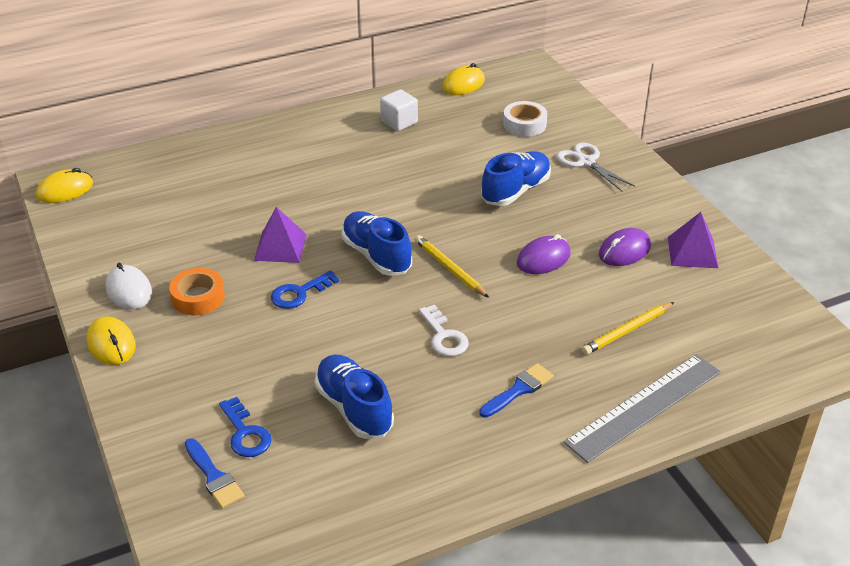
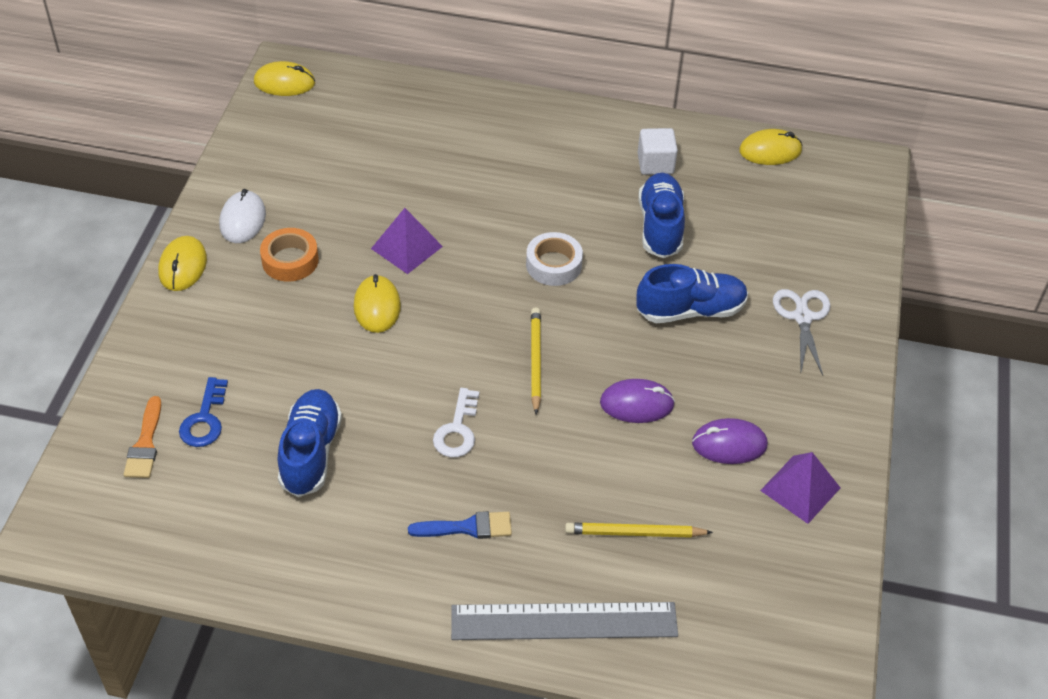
camera: 35 degrees right, 10 degrees up
(214, 477) = (145, 444): blue brush -> orange brush
(299, 293) = (377, 306): blue key -> yellow mouse
(376, 256) = (482, 307): blue shoe -> blue shoe (660, 226)
(524, 124) = (784, 235): white tape -> white tape (553, 265)

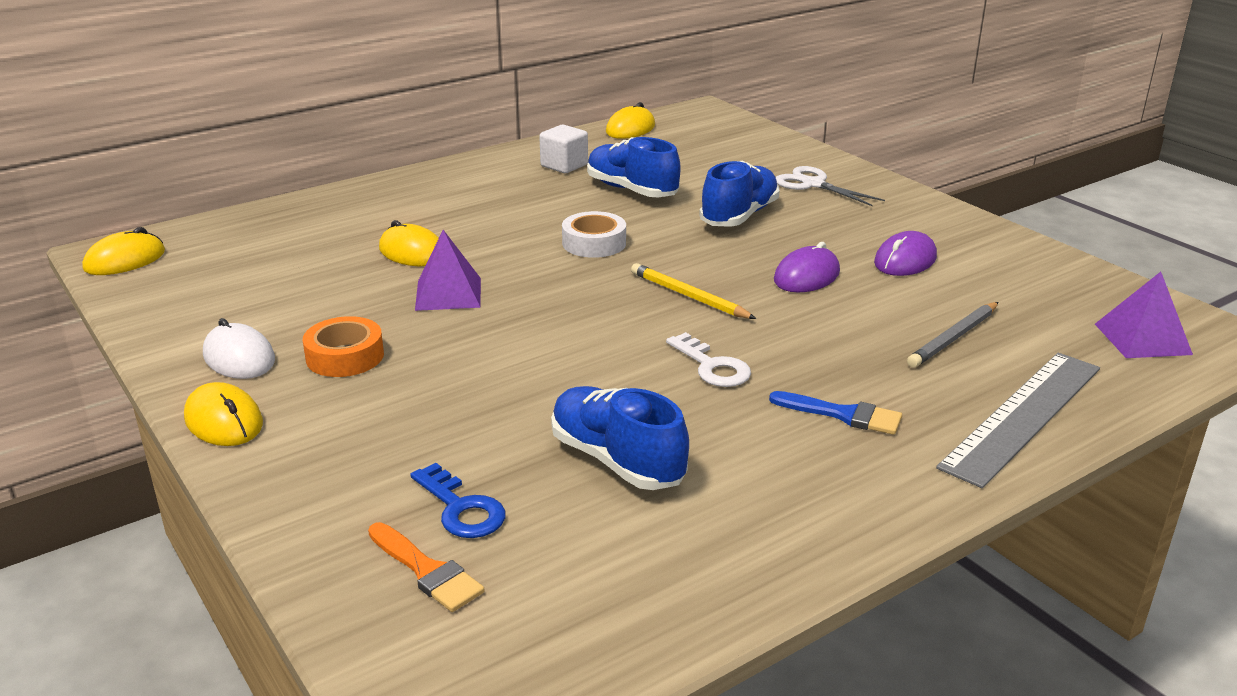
camera: 45 degrees left, 20 degrees down
(377, 306) = (491, 339): yellow mouse -> yellow mouse (412, 252)
(467, 527) = (843, 415): blue brush -> blue brush turned 75 degrees clockwise
(634, 533) = (953, 338): yellow pencil -> grey pencil
(800, 489) = (989, 255): purple pyramid -> purple pyramid (1142, 339)

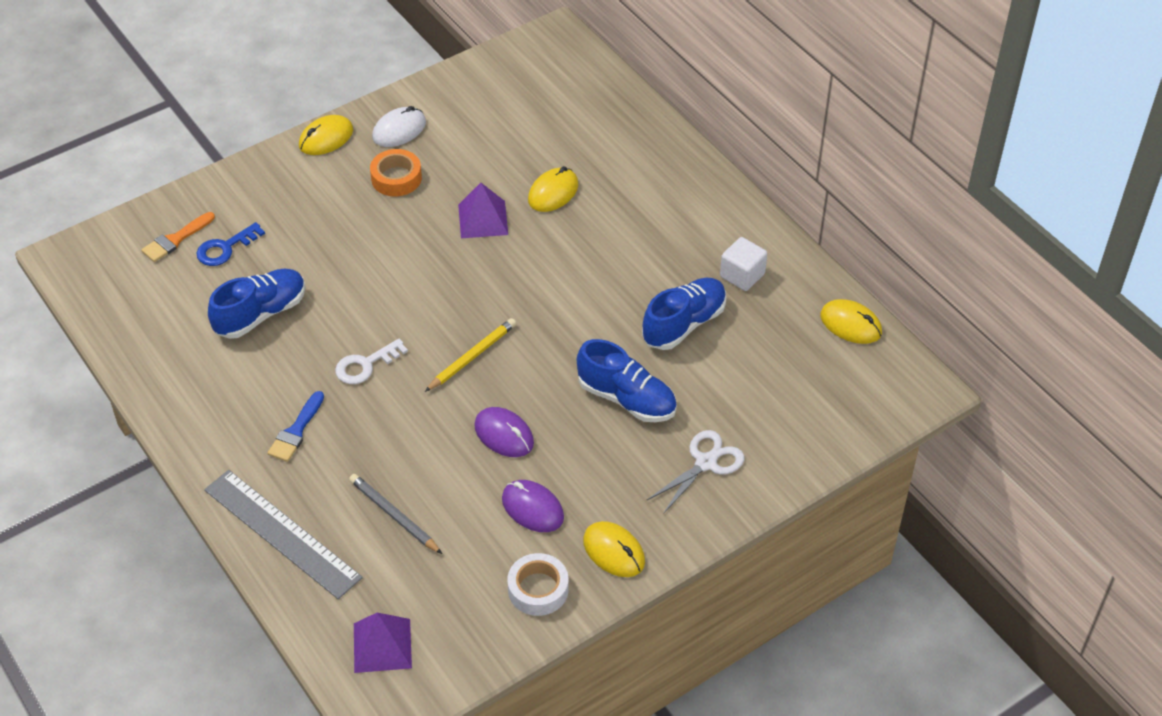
camera: 90 degrees right, 20 degrees up
(125, 260) = (542, 46): yellow mouse -> yellow mouse (614, 551)
(594, 243) = (569, 299): white tape -> white tape (538, 589)

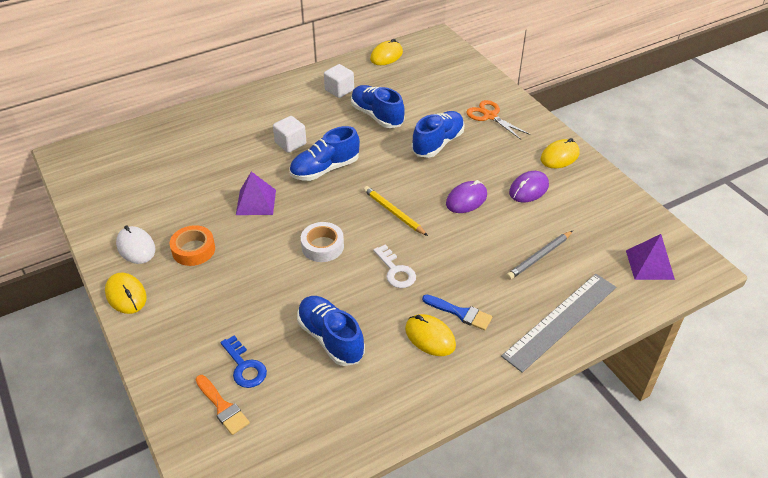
camera: 85 degrees left, 5 degrees down
(538, 589) = (592, 190): white tape -> white tape (322, 246)
(553, 192) = (239, 165): yellow mouse -> yellow mouse (430, 337)
(554, 278) = (325, 169): none -> blue shoe
(605, 237) = (290, 143): none -> white cube
(705, 463) = (490, 116): white scissors -> orange scissors

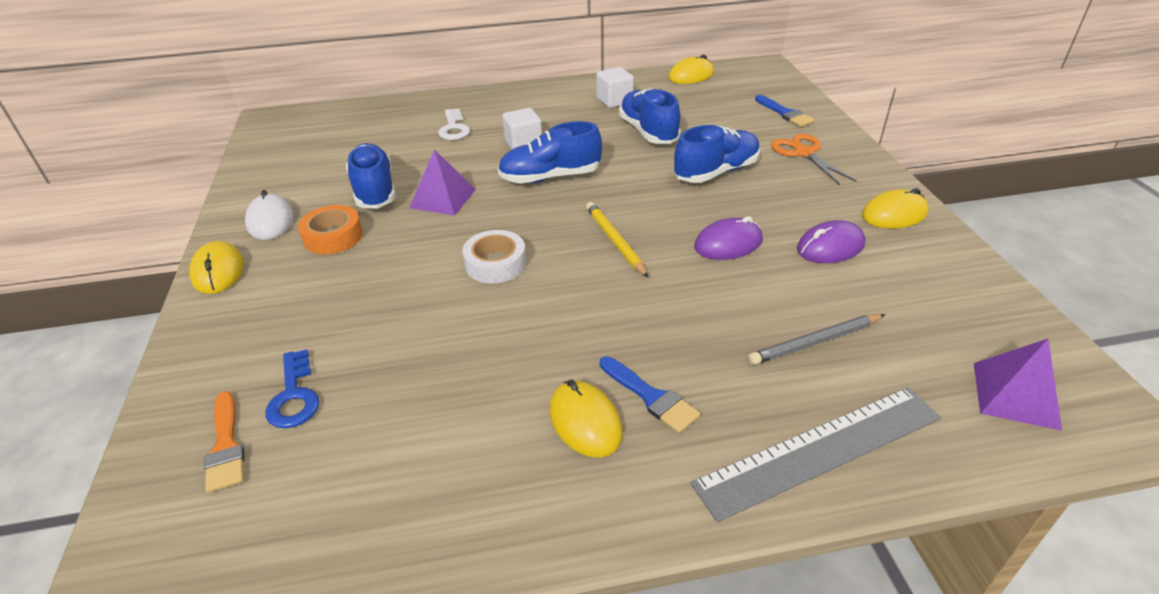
camera: 20 degrees right, 5 degrees down
(331, 338) = (435, 387): blue shoe -> blue shoe (374, 190)
(395, 271) = (580, 315): white key -> white key (454, 128)
(466, 82) = (785, 113): none -> blue brush

